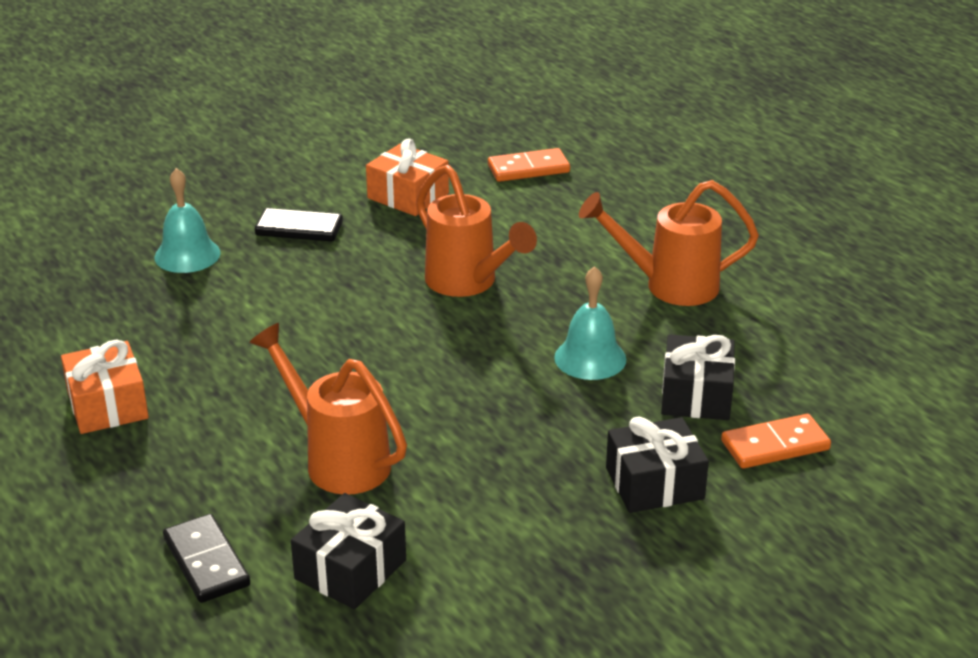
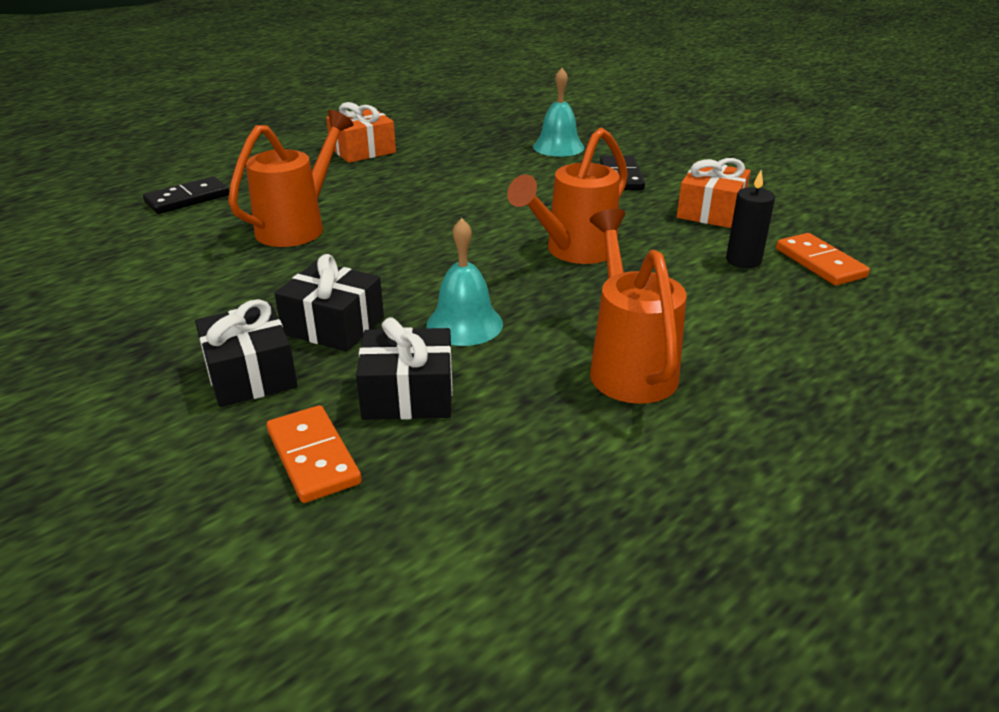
camera: 80 degrees right, 0 degrees up
(350, 569) = (164, 245): black gift -> black gift (333, 325)
(513, 201) = (743, 260): none -> black candle

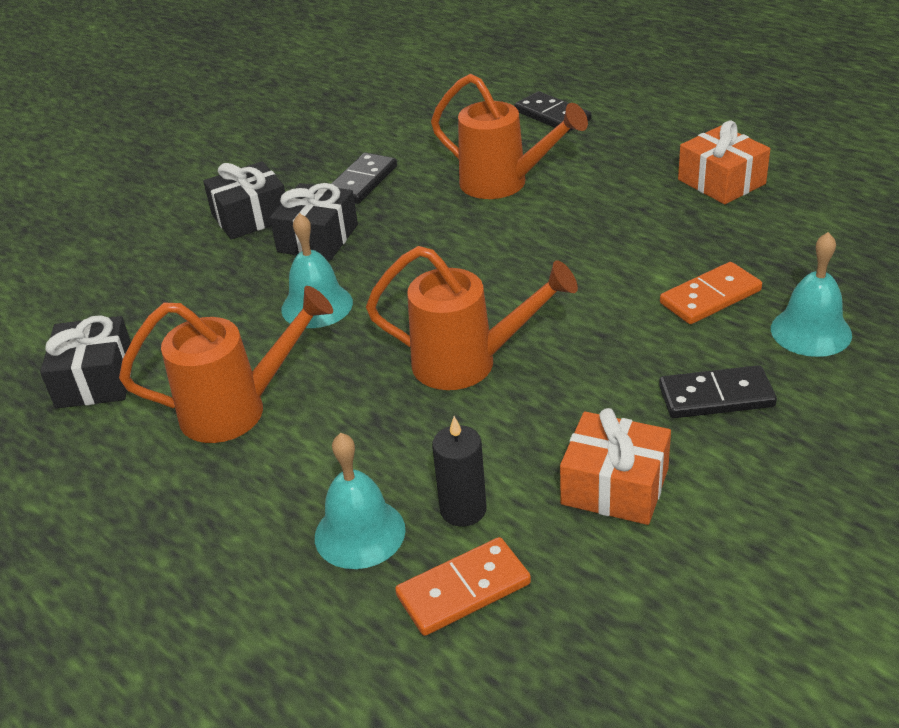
camera: 90 degrees right, 5 degrees up
(229, 299) = (362, 182): none -> black domino
(313, 457) = (148, 263): orange domino -> orange domino (710, 297)
(408, 394) = (213, 291): black gift -> black gift (95, 379)
(573, 252) = (469, 363): orange watering can -> orange watering can turned 150 degrees clockwise
(778, 300) = (360, 533): none -> turquoise bell

